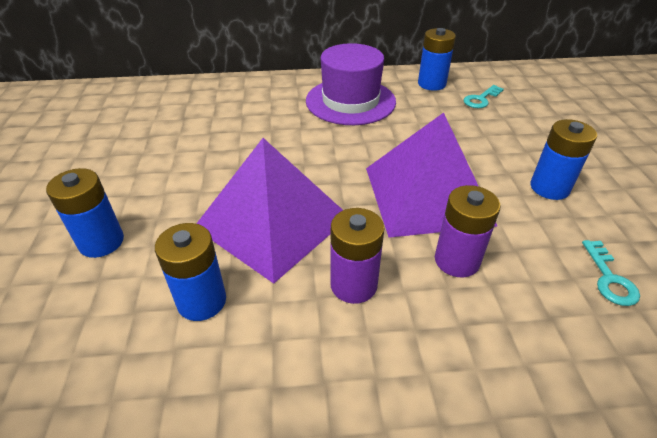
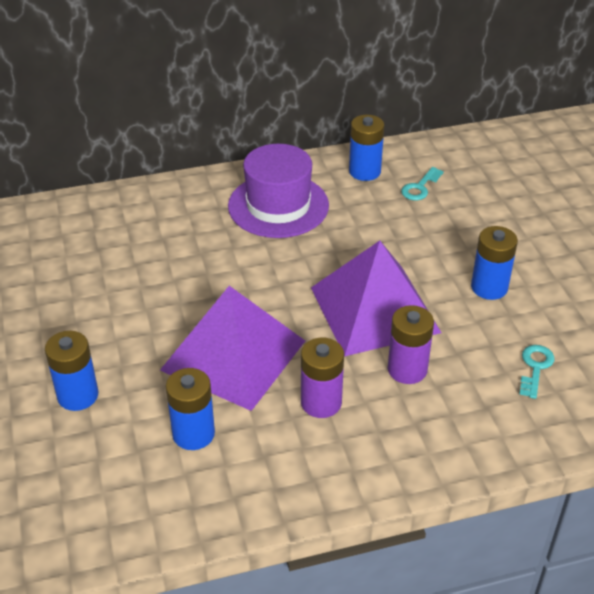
camera: 10 degrees left, 0 degrees up
(609, 278) = (535, 368): turquoise key -> turquoise key turned 150 degrees counterclockwise

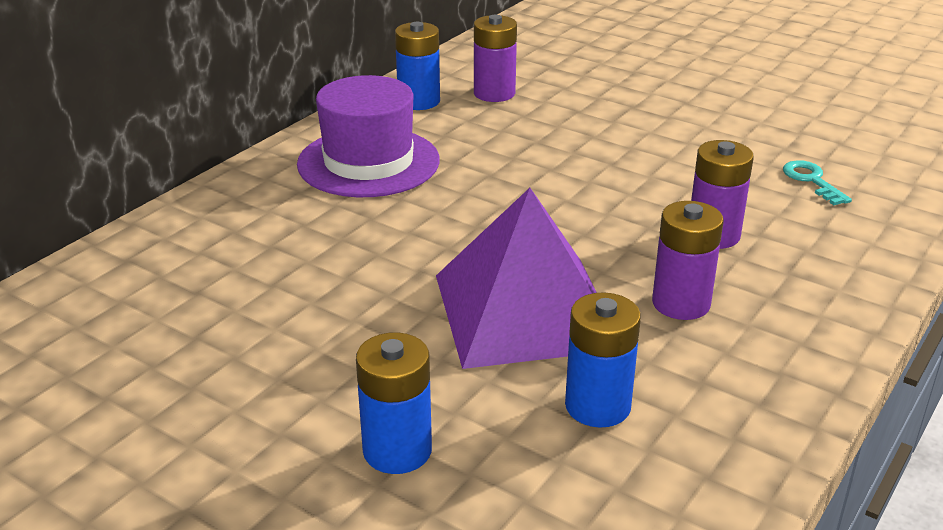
camera: 40 degrees left, 10 degrees down
(374, 309) = (605, 203): purple pyramid -> none
(420, 187) = (494, 93): turquoise key -> purple battery
(489, 287) = (678, 141): blue battery -> none

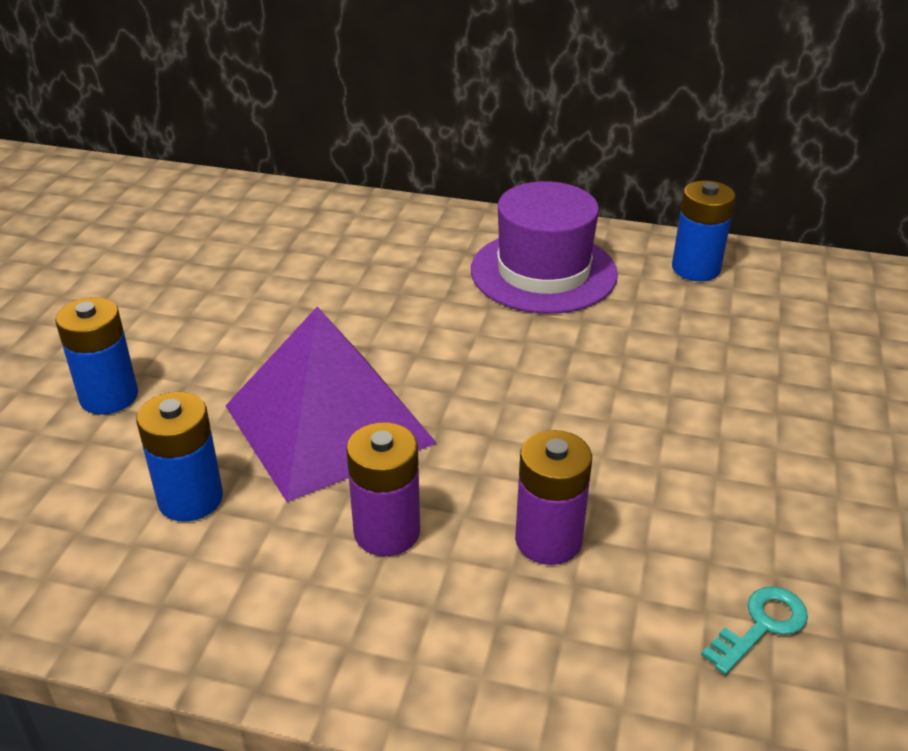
camera: 70 degrees right, 5 degrees up
(494, 93) = (762, 311): purple battery -> none

